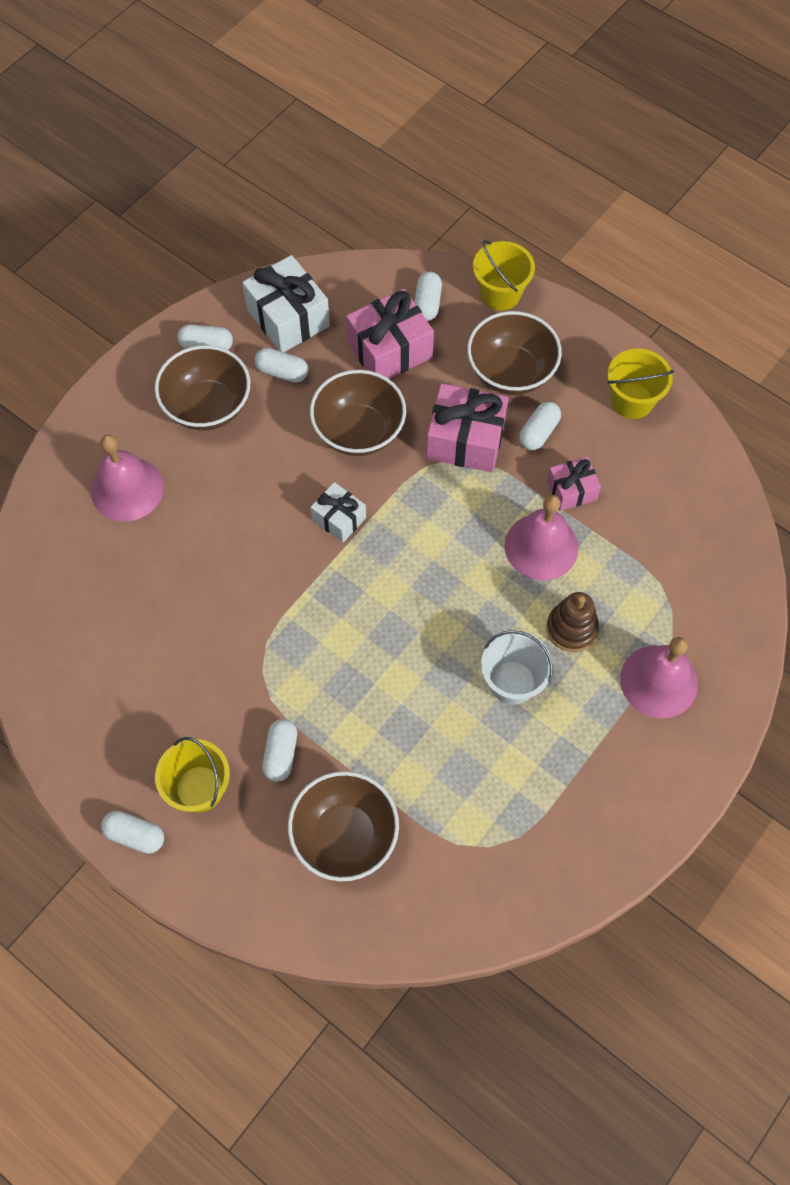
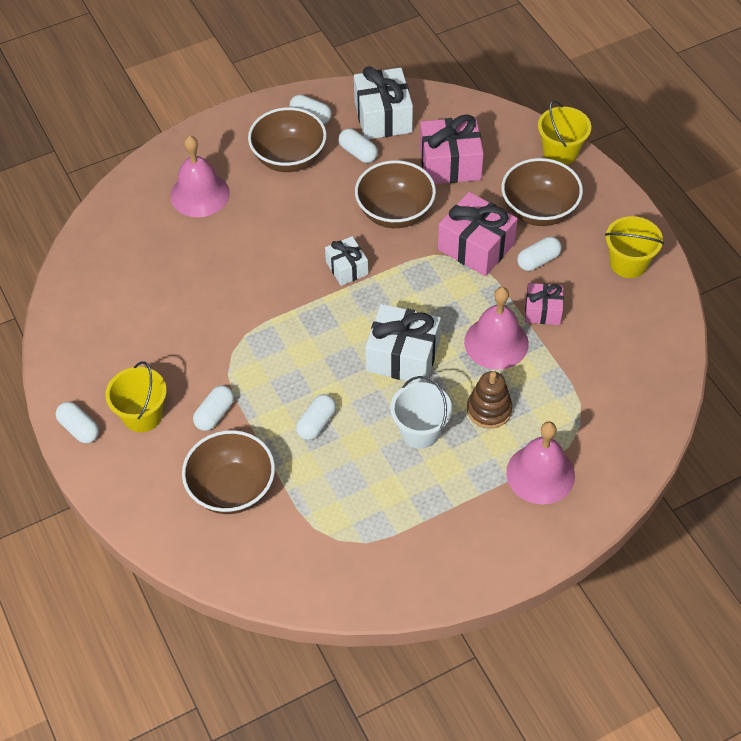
camera: 25 degrees right, 10 degrees down
(427, 303) = (497, 141): white capsule -> white capsule (316, 423)
(451, 602) = (403, 356): none -> white gift

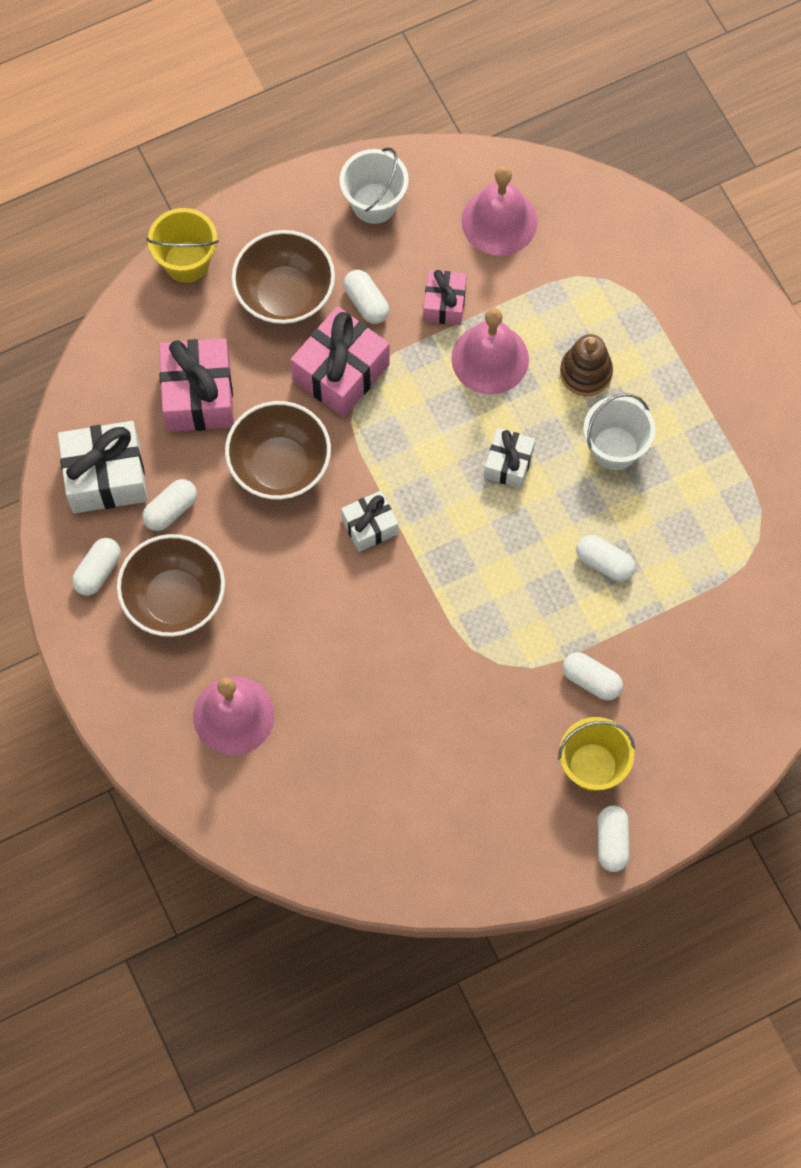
camera: 90 degrees left, 15 degrees up
(79, 428) = (612, 842): white capsule -> white capsule turned 45 degrees counterclockwise
(232, 489) = (695, 656): brown bowl -> none
(403, 356) = (508, 464): white gift -> white gift, size x0.58
(540, 474) = (671, 325): pink bell -> pink bell (499, 221)
(628, 263) = (374, 203): yellow bucket -> white bucket

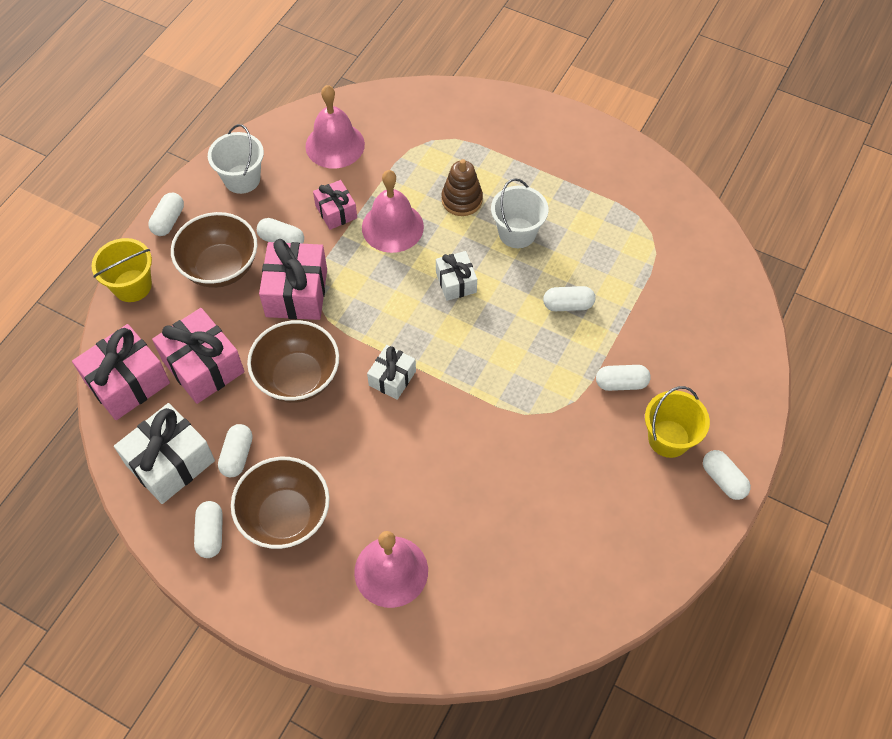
camera: 35 degrees left, 10 degrees down
(117, 367) = (127, 382): none -> pink gift
(268, 208) = (168, 221): none -> white capsule

